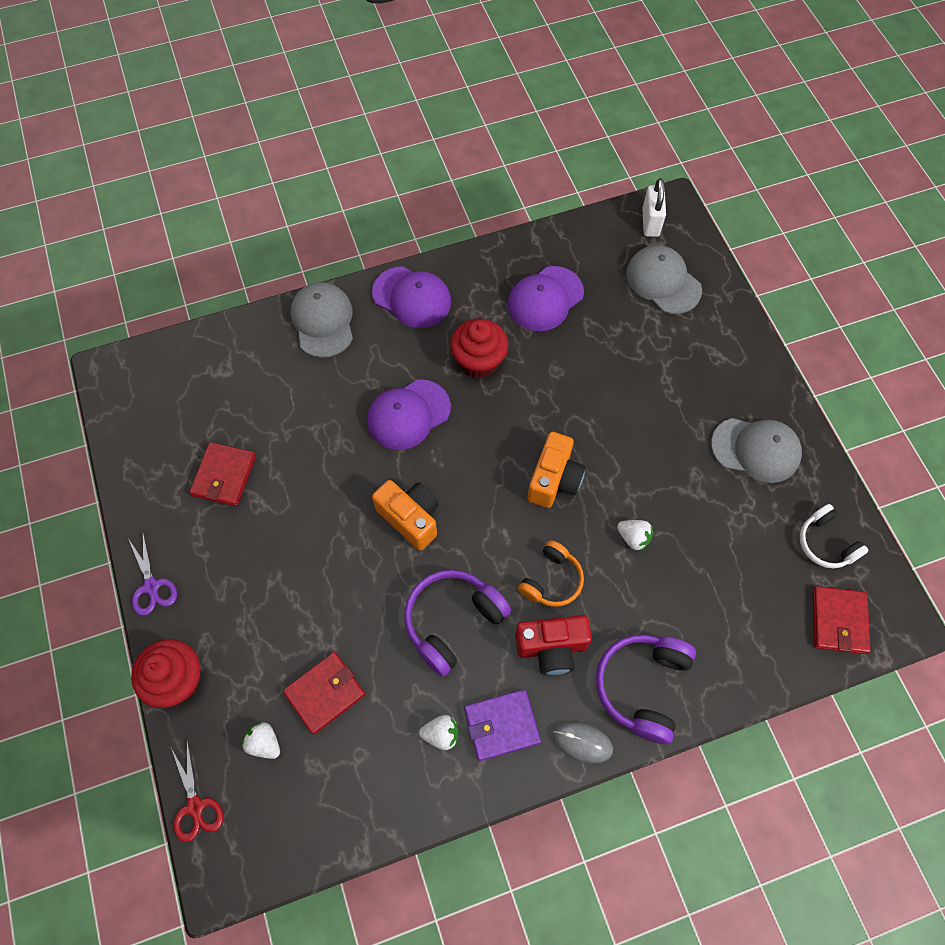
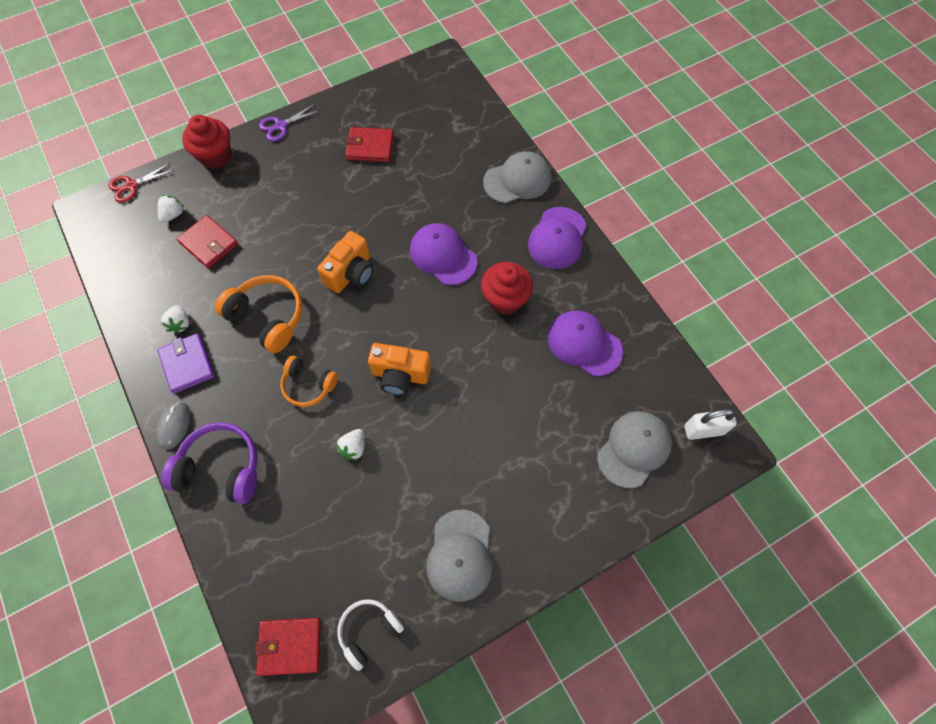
camera: 80 degrees right, 0 degrees up
(452, 621) = (268, 317): purple headphones -> orange headphones
(551, 648) = (250, 392): red camera -> none

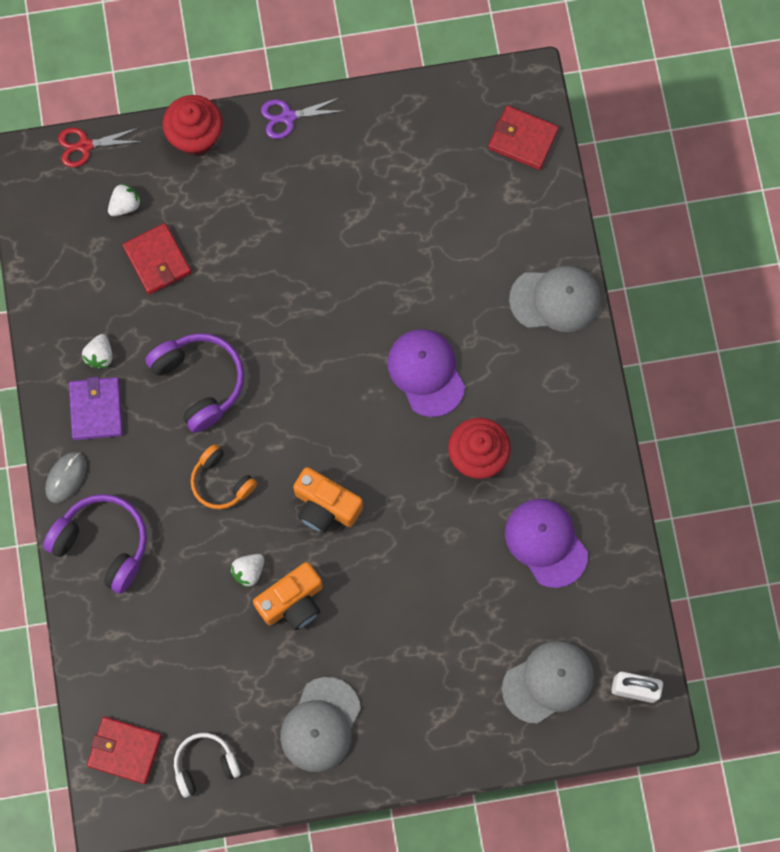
camera: 20 degrees right, 10 degrees up
(268, 317) = (200, 382): orange headphones -> purple headphones
(351, 273) = (311, 358): orange camera -> orange camera (293, 602)
(370, 147) = (389, 187): red wallet -> red wallet (522, 139)
(557, 238) = (571, 397): purple cap -> none

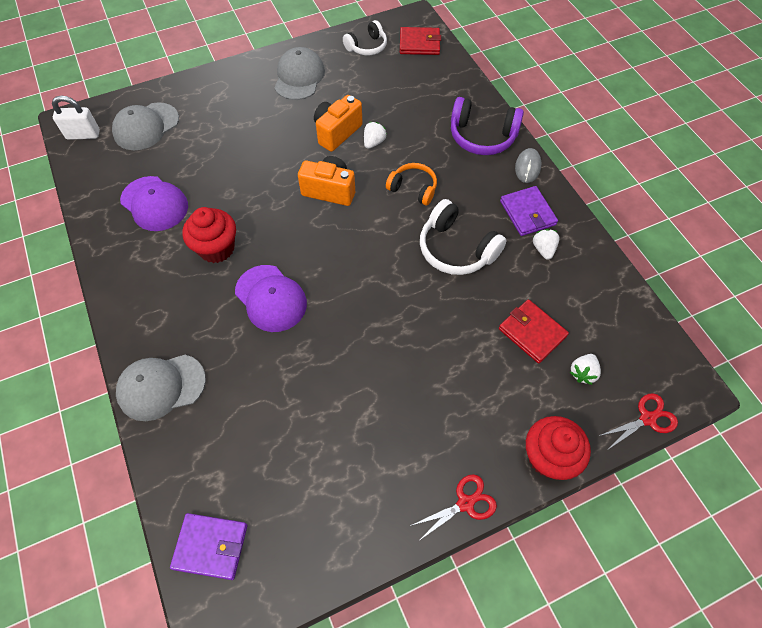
camera: 165 degrees right, 15 degrees down
(200, 382) = (456, 249): purple headphones -> white headphones
(288, 117) = (465, 503): purple scissors -> red scissors
(522, 139) = (211, 546): red wallet -> purple wallet

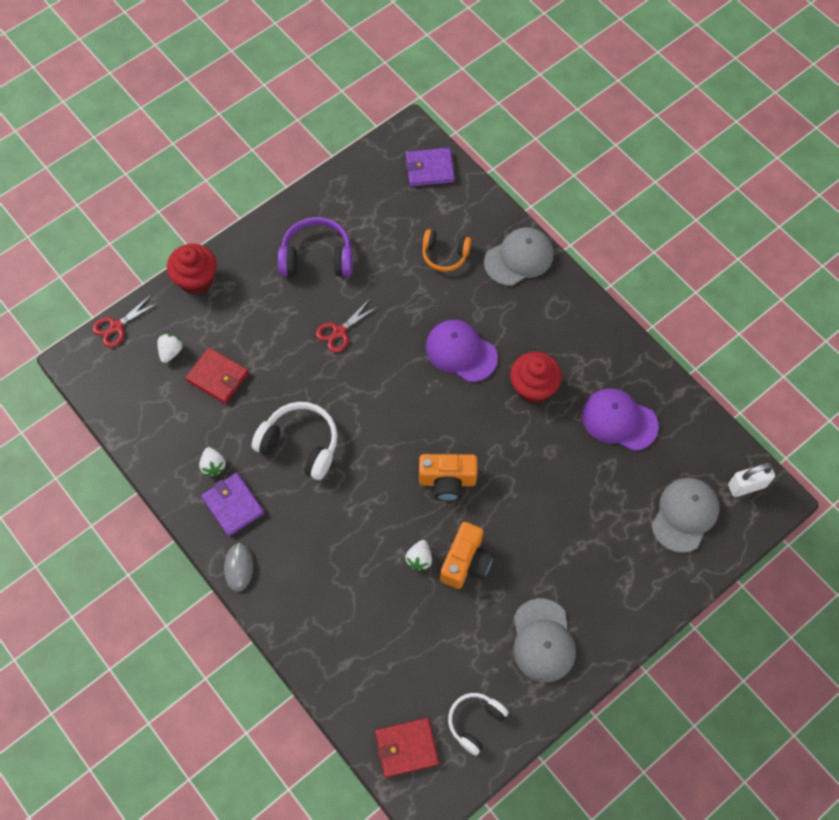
camera: 165 degrees right, 5 degrees up
(413, 188) = (359, 506): orange headphones -> orange headphones (444, 255)
(465, 503) = (256, 235): red scissors -> red scissors (339, 332)
(482, 136) = (296, 600): purple headphones -> purple headphones (317, 257)

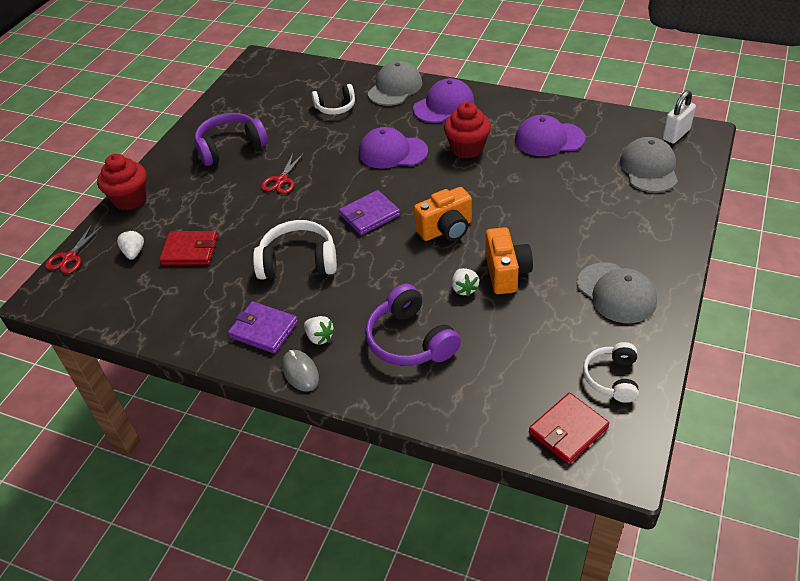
camera: 25 degrees left, 20 degrees down
(213, 465) = (225, 310): white strawberry -> white strawberry (319, 337)
(341, 587) = (410, 340): none -> purple headphones
(429, 169) = (288, 70): purple wallet -> purple wallet (369, 215)
(444, 255) = (335, 107): orange headphones -> white headphones
(550, 312) = (444, 105): none -> purple cap

